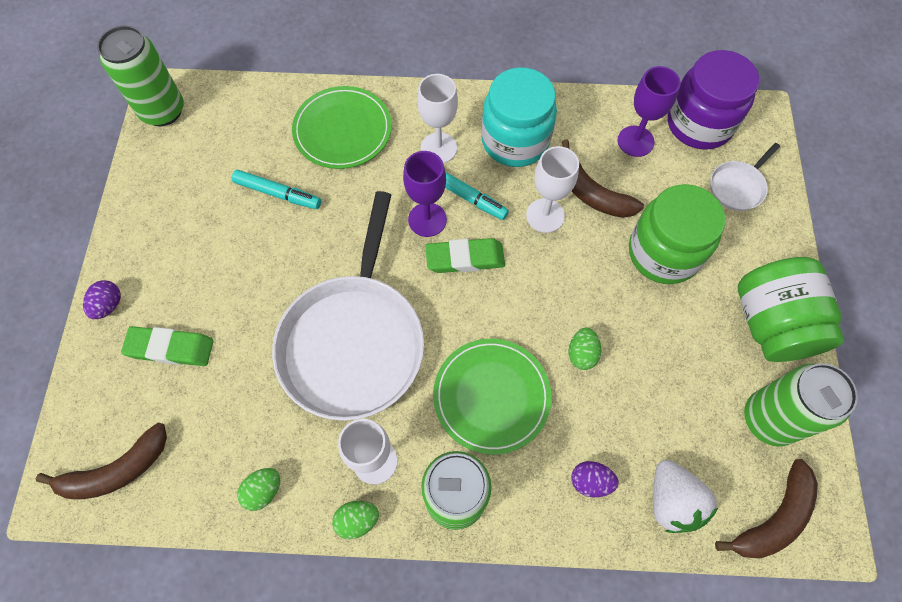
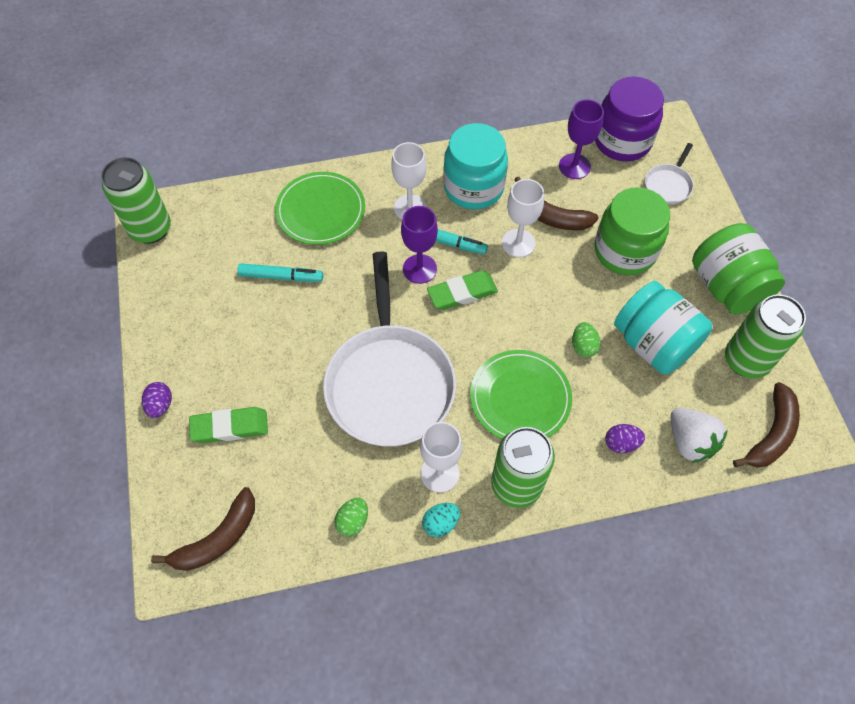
camera: 15 degrees left, 5 degrees down
(357, 520) = (440, 523): green egg -> turquoise egg
(664, 371) = (653, 344): none -> turquoise jar

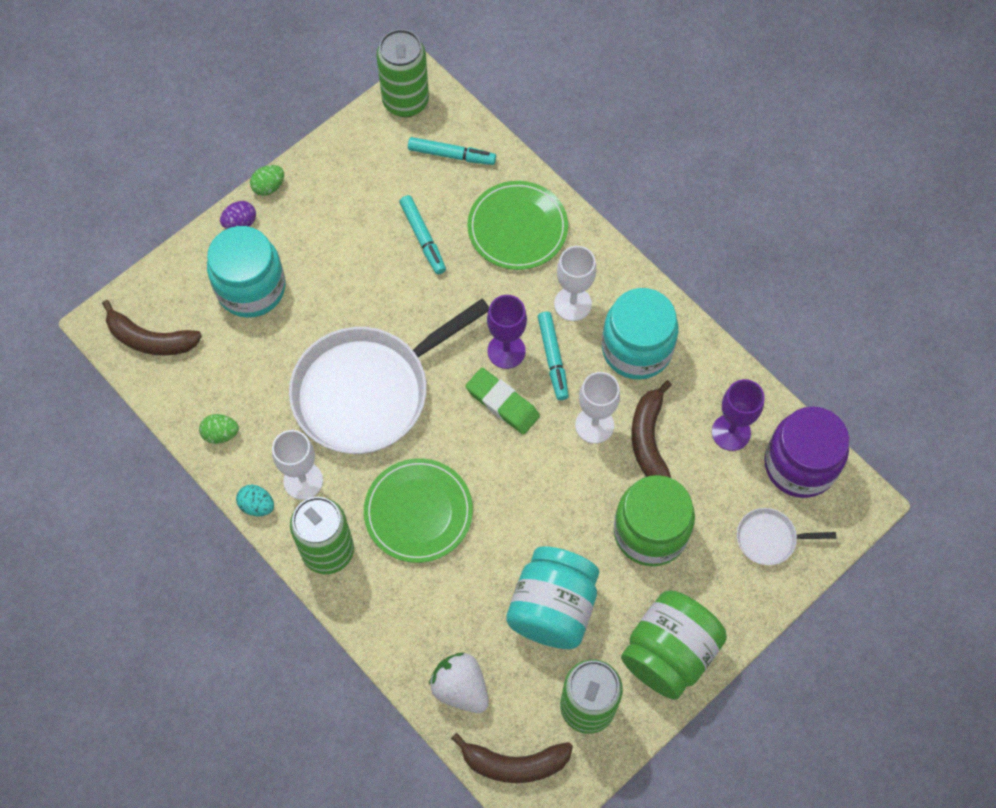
camera: 60 degrees right, 5 degrees up
(224, 222) = (451, 155): none -> turquoise marker
(230, 427) = (251, 288): green eraser -> turquoise jar
(583, 346) = (509, 543): green egg -> green egg (269, 187)
(621, 443) = (422, 625): purple egg -> none
(690, 442) = (460, 688): white strawberry -> white strawberry turned 105 degrees clockwise

